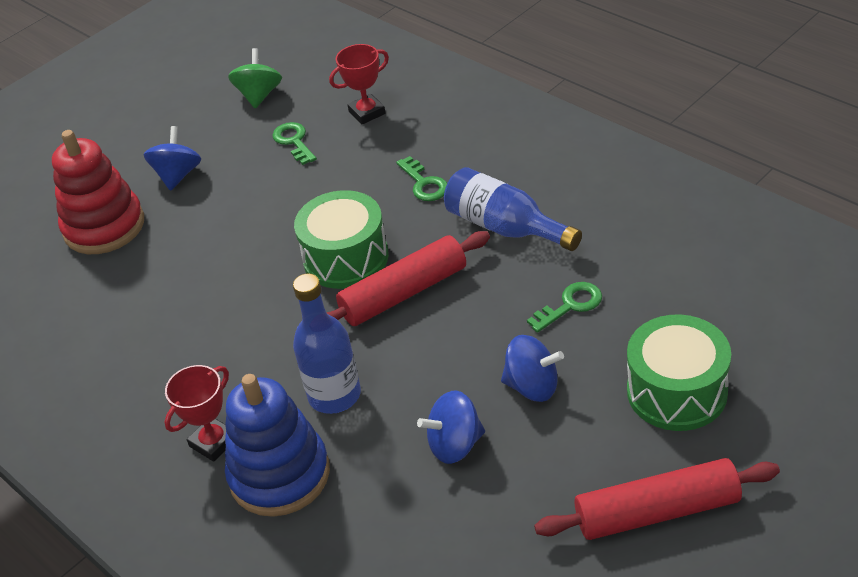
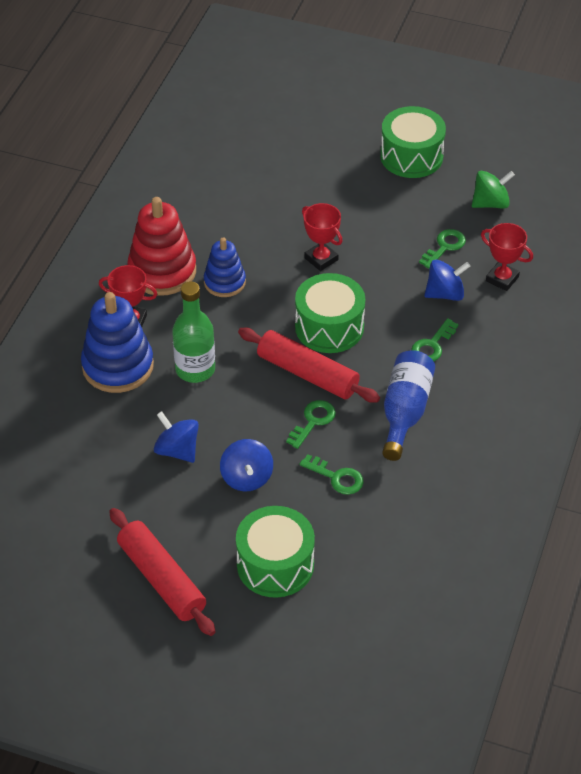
camera: 60 degrees right, 5 degrees up
(104, 227) = (301, 177): red stacking toy -> red stacking toy (162, 271)
(147, 134) = (411, 156): none -> green drum
(178, 175) = (374, 194): blue spinning top -> blue spinning top (445, 294)
(214, 333) = (224, 282): none -> blue stacking toy
(240, 240) = (321, 259): none -> red trophy
(334, 395) = (195, 369): blue bottle -> green bottle
(477, 305) = (313, 421): none -> green key

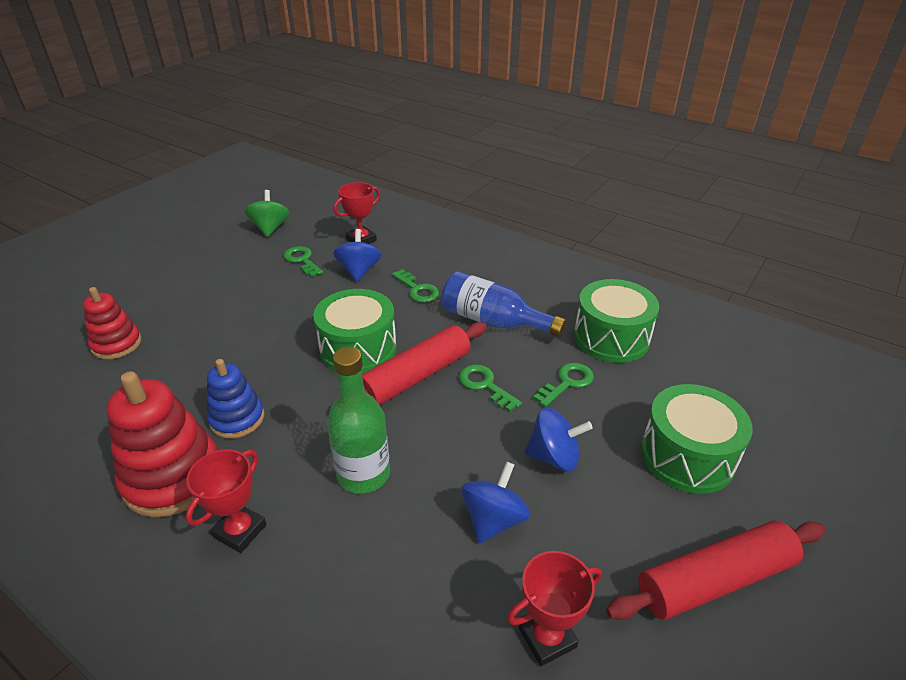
camera: 75 degrees left, 10 degrees down
(118, 366) = (314, 564): blue stacking toy -> none
(177, 450) = (493, 519): blue spinning top -> blue spinning top turned 150 degrees clockwise
(279, 179) = (116, 344): none -> red stacking toy
(321, 259) = (259, 336): red trophy -> red trophy (547, 637)
(411, 156) = (173, 256): green drum -> green drum (611, 338)

